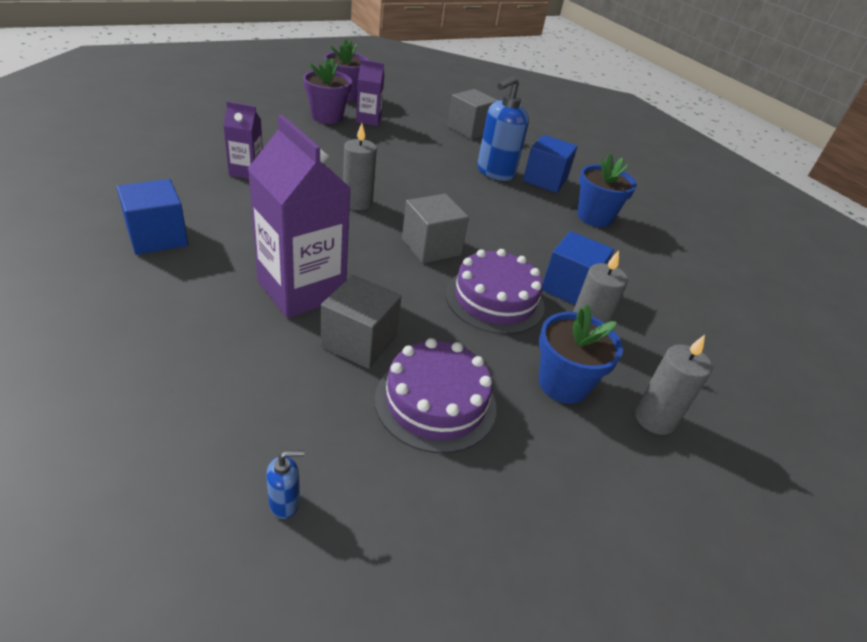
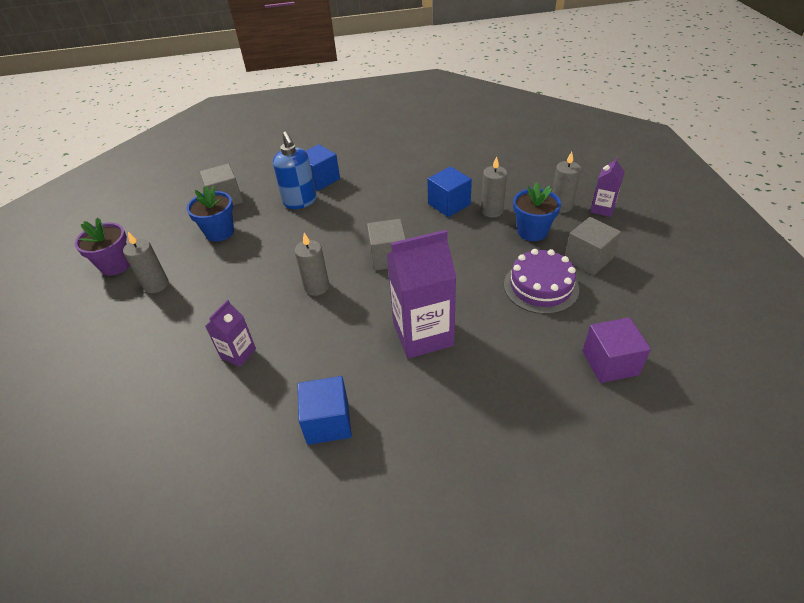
camera: 60 degrees left, 5 degrees up
(285, 503) = (610, 363): blue soap dispenser -> purple cube
(327, 117) = (156, 285): purple flower pot -> grey candle
(359, 341) = (483, 312): grey cube -> grey cube (588, 259)
(368, 120) = (177, 257): purple carton -> purple carton (602, 209)
(495, 300) = (454, 240): purple cake -> none
(594, 217) = (375, 170): blue flower pot -> blue flower pot (219, 232)

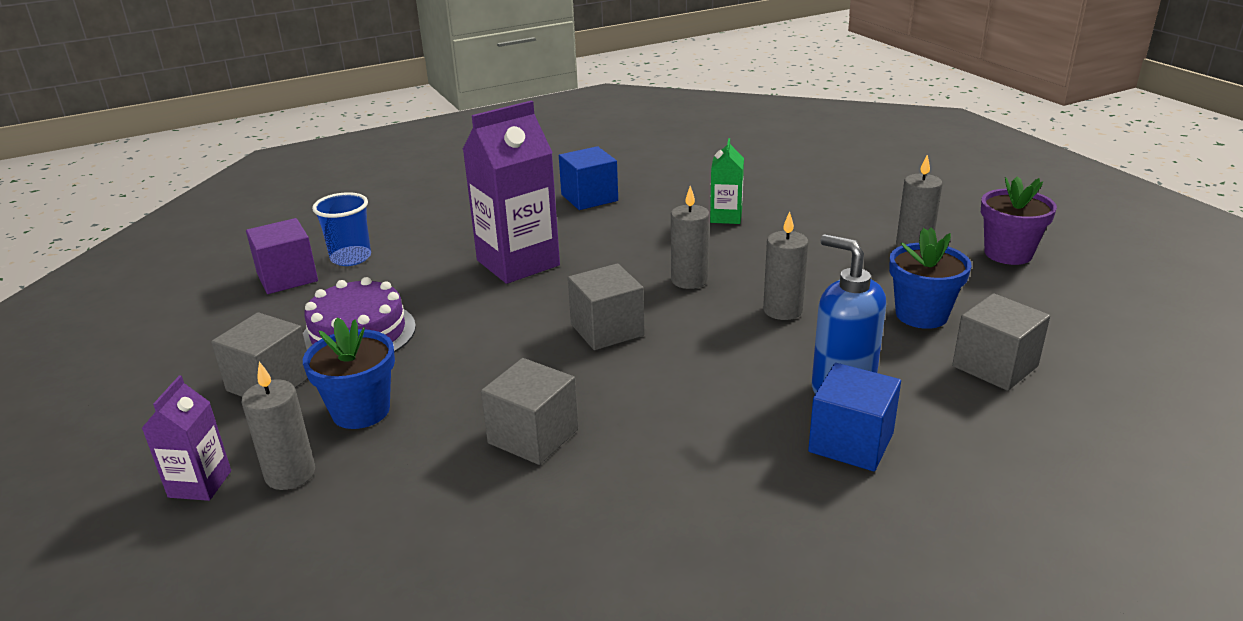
camera: 160 degrees right, 15 degrees down
(238, 353) = (726, 217): purple carton -> green carton
(449, 204) = (533, 436): blue cube -> grey cube
(492, 211) = (440, 438): grey candle -> grey candle (782, 310)
(560, 378) = (351, 258): none -> blue cup

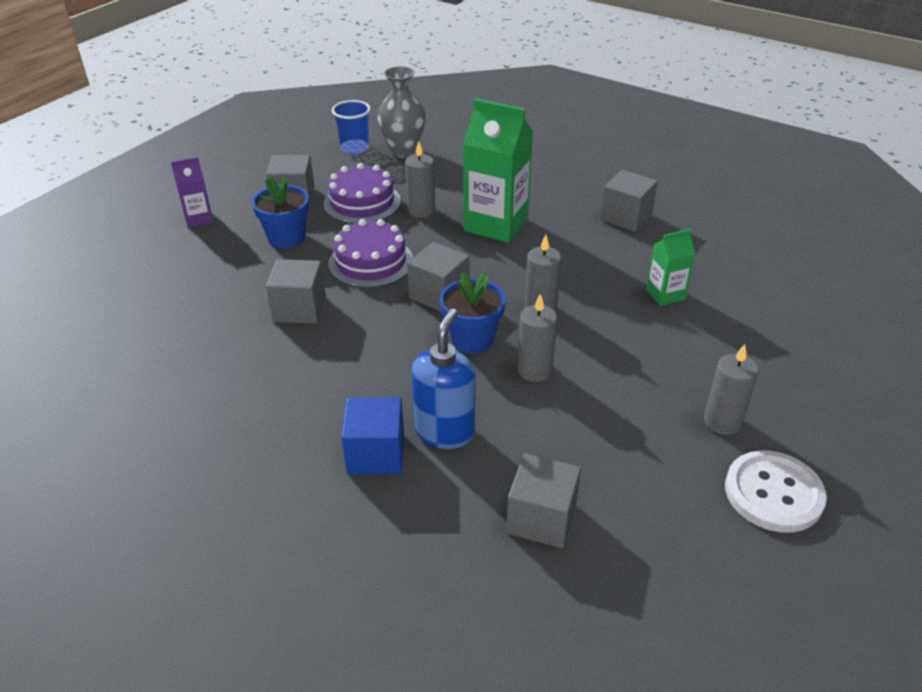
camera: 60 degrees right, 10 degrees up
(287, 277) = (403, 151): purple cube -> grey vase
(290, 474) = (220, 241): grey candle -> grey candle (421, 210)
(351, 258) = (445, 161): blue cup -> blue cup (355, 148)
(494, 358) = (371, 262): none -> purple cake
(518, 263) = (496, 224): purple carton -> green carton
(589, 198) = (626, 217): blue cube -> grey cube
(921, 315) = (594, 454): blue flower pot -> blue flower pot (472, 339)
(1008, 253) = (773, 493): purple flower pot -> white button

